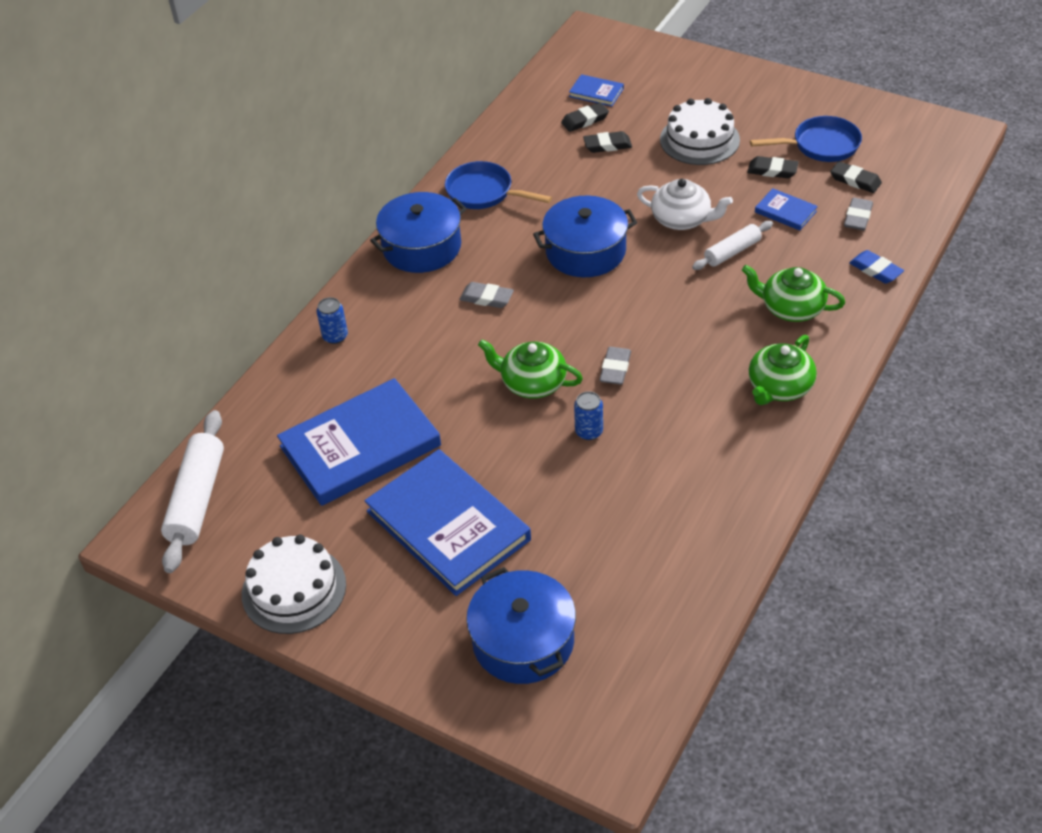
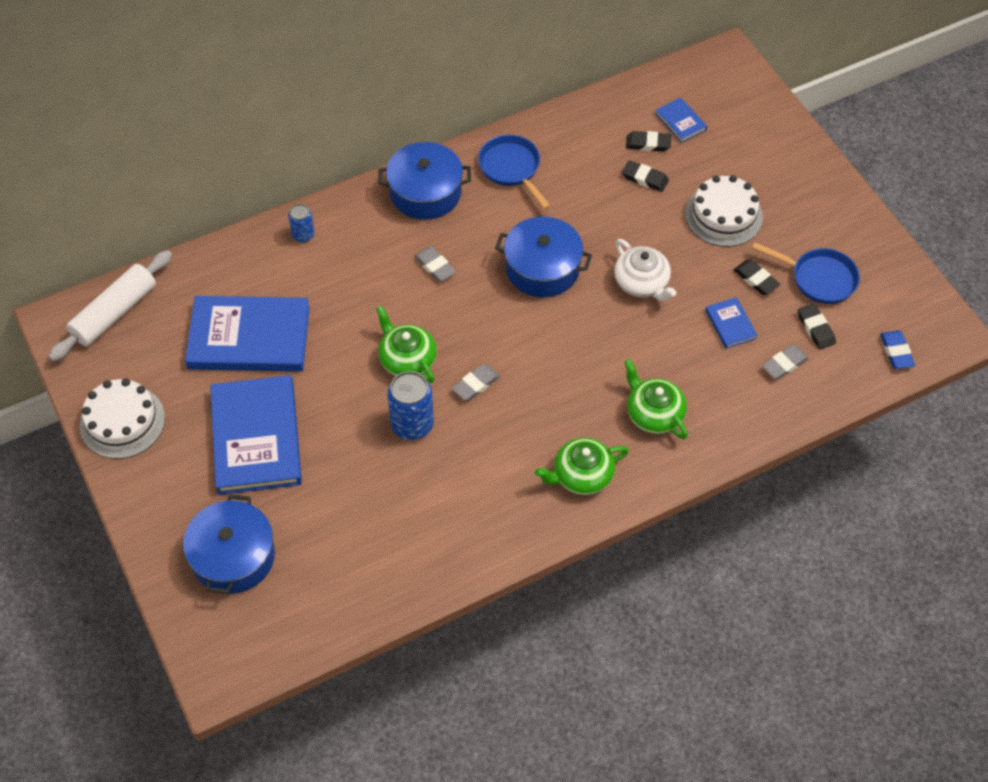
camera: 30 degrees right, 10 degrees up
(589, 431) = (412, 425): blue can -> blue can, size x1.75
(732, 252) = (654, 336): white rolling pin -> none
(875, 270) = (752, 421): blue eraser -> blue eraser (896, 352)

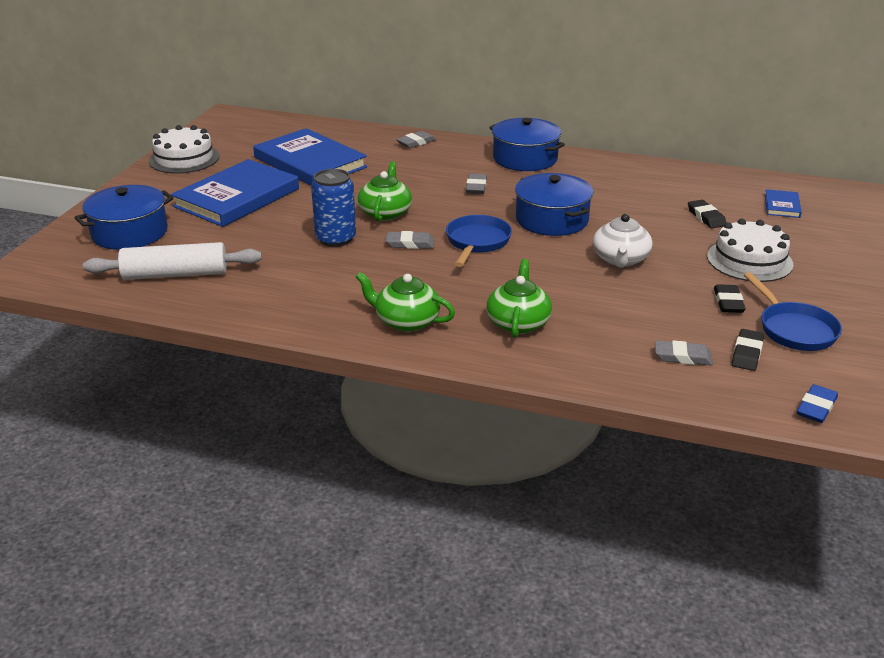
camera: 45 degrees right, 25 degrees down
(115, 313) = (259, 124): white rolling pin -> white rolling pin (175, 274)
(303, 235) = (416, 142): blue can -> grey eraser
(511, 169) = (604, 173): blue pan -> blue pan (477, 242)
(648, 144) = (735, 204): black eraser -> none
(730, 324) = (665, 313): blue book -> none

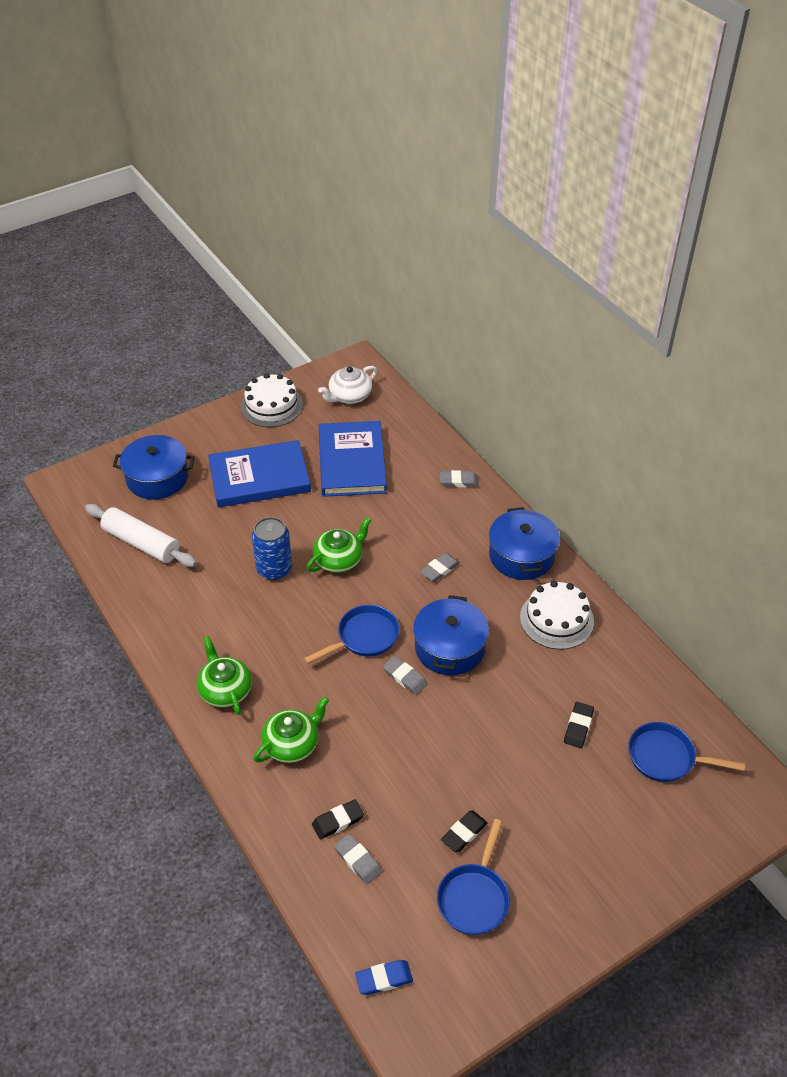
camera: 40 degrees right, 15 degrees up
(410, 244) = (317, 608): grey eraser -> grey eraser (405, 677)
(620, 259) = (444, 729): white teapot -> white teapot (349, 396)
(747, 353) = (406, 892): black eraser -> black eraser (338, 821)
(749, 260) = (544, 801): white cake -> white cake (556, 619)
(782, 206) = (666, 757): blue book -> blue pan

